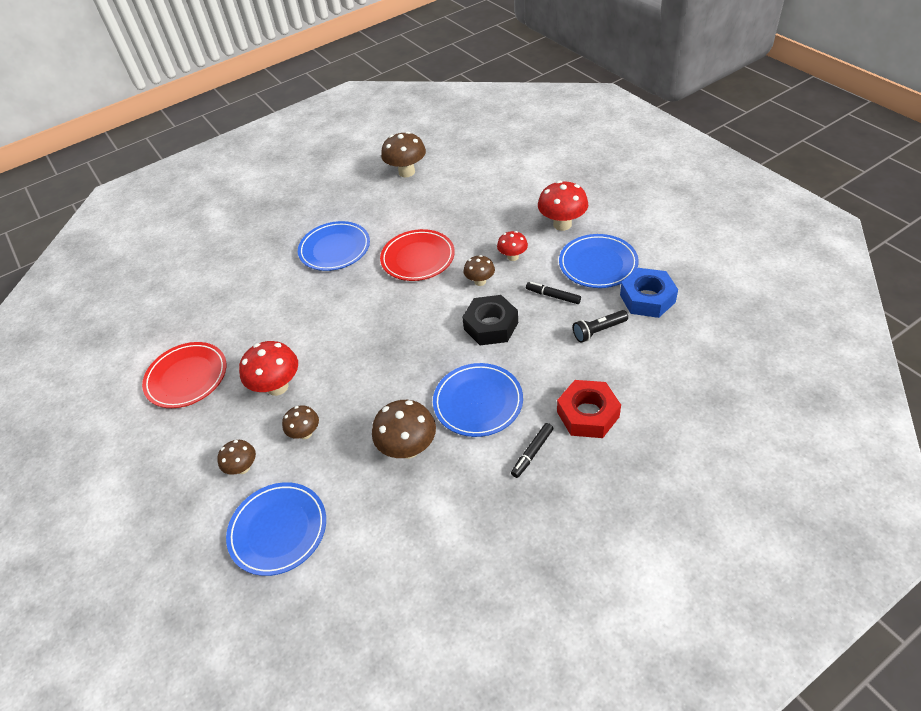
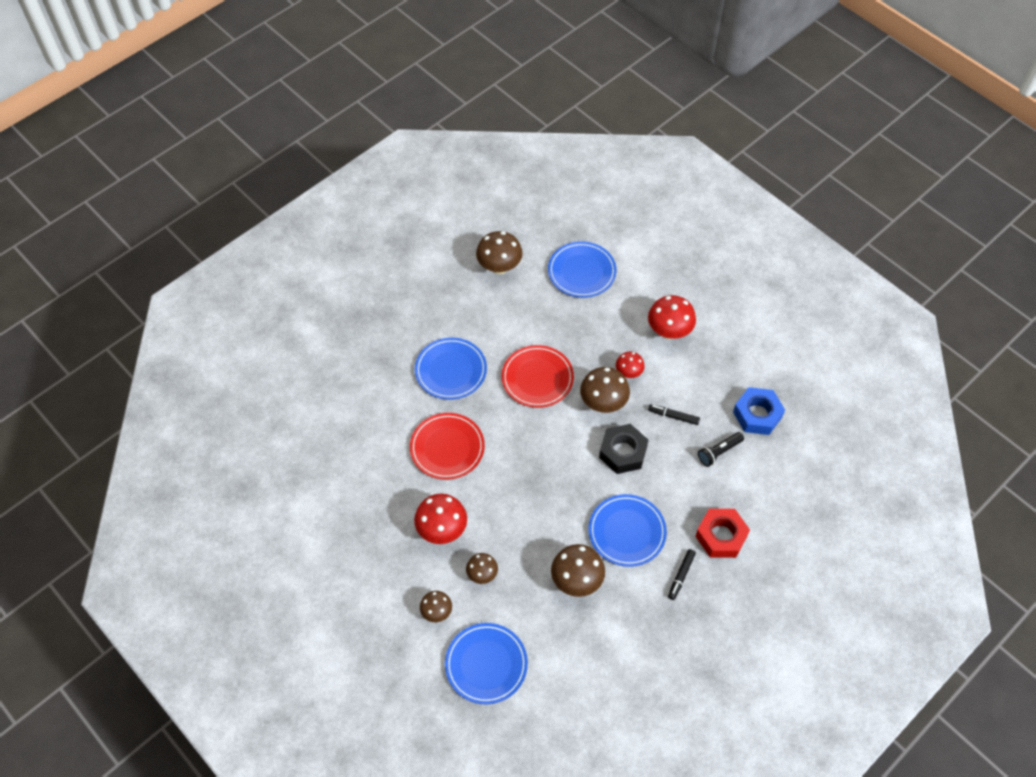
camera: 15 degrees left, 10 degrees up
(187, 377) = (351, 527): red plate -> red plate (447, 448)
(480, 281) = (603, 403): brown mushroom -> brown mushroom, size x1.68
(598, 264) = (709, 378): blue plate -> blue plate (581, 272)

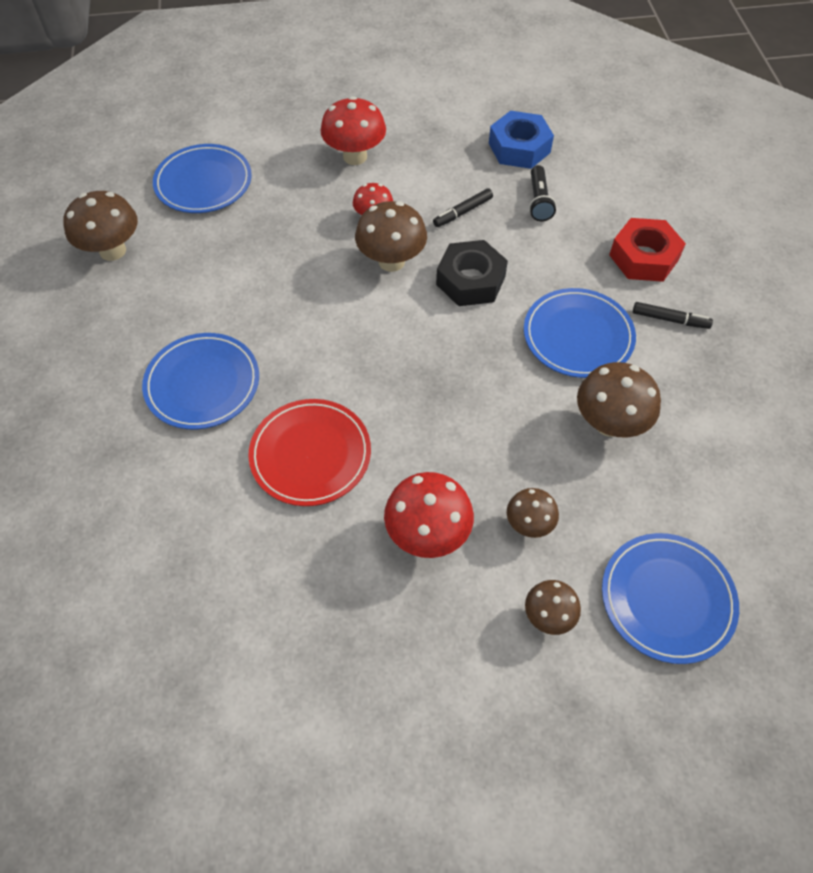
camera: 55 degrees left, 0 degrees up
(537, 378) = (300, 302): red plate -> none
(681, 576) = (670, 319): black marker -> black marker turned 45 degrees counterclockwise

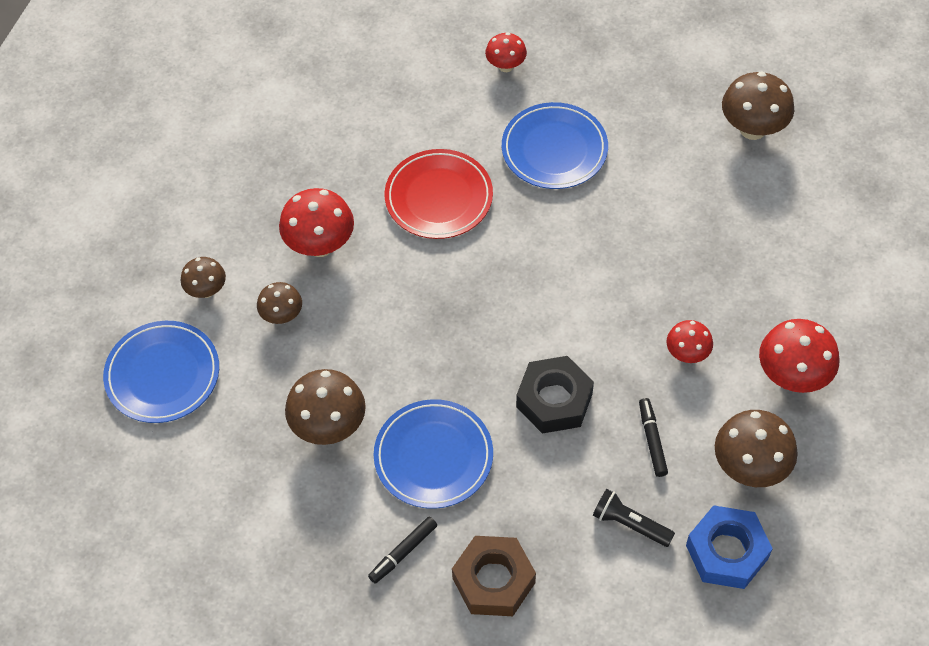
camera: 120 degrees right, 0 degrees up
(104, 472) = (506, 66): none -> red mushroom
(203, 183) = (816, 226): blue plate -> none
(391, 261) = (617, 343): brown mushroom -> brown mushroom (750, 467)
(644, 257) = (493, 581): red nut -> brown nut

